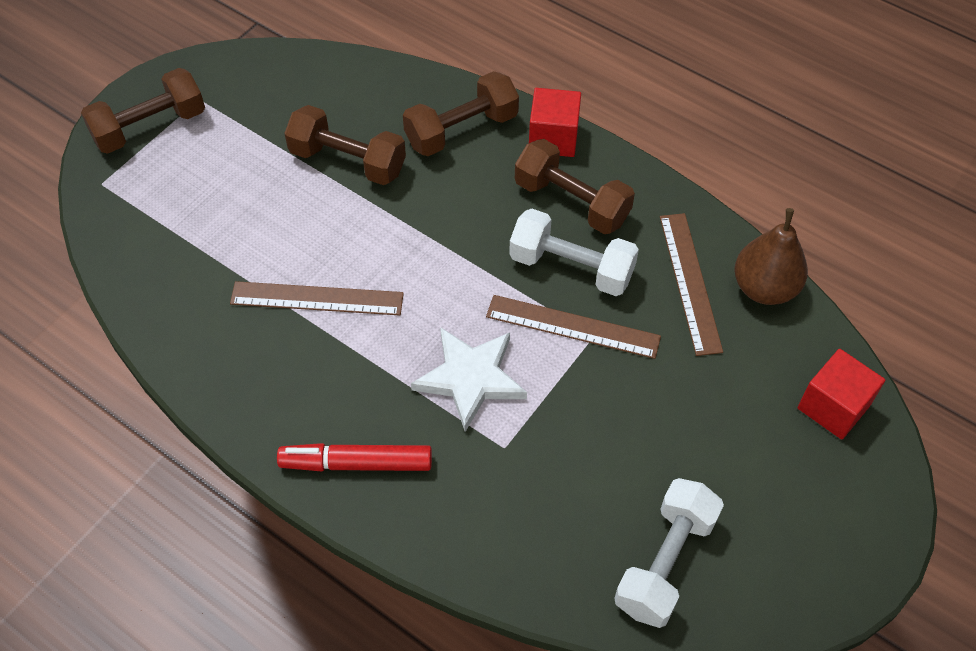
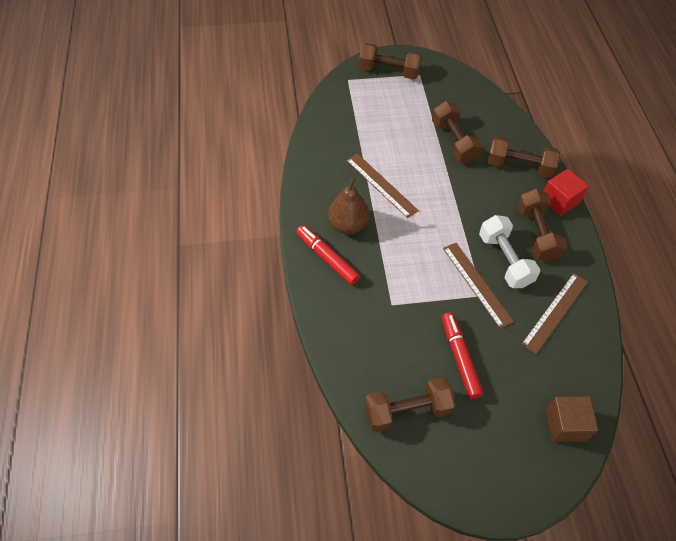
camera: 45 degrees right, 0 degrees up
(470, 378) = (408, 266): white star -> none
(652, 438) = (460, 358): none -> red marker
(665, 563) = (407, 411): white dumbbell -> brown dumbbell
(764, 288) = (591, 345): brown pear -> brown pear (348, 225)
(833, 407) = (565, 425): red cube -> brown cube

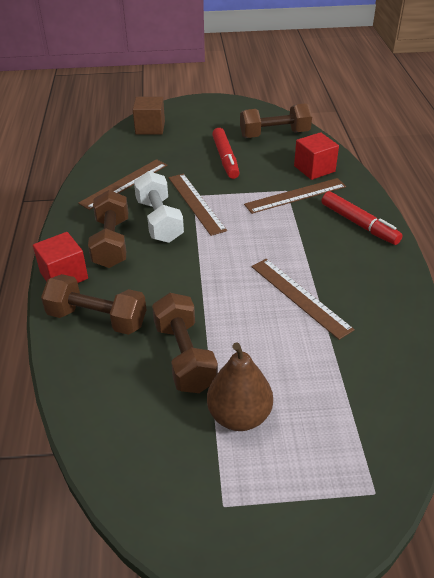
camera: 175 degrees left, 15 degrees down
(348, 225) = (340, 253): brown pear -> brown pear (239, 415)
(362, 340) = (314, 169): none -> red cube
(382, 296) = (295, 195): none -> brown ruler
(389, 71) = (289, 514): brown dumbbell -> none

